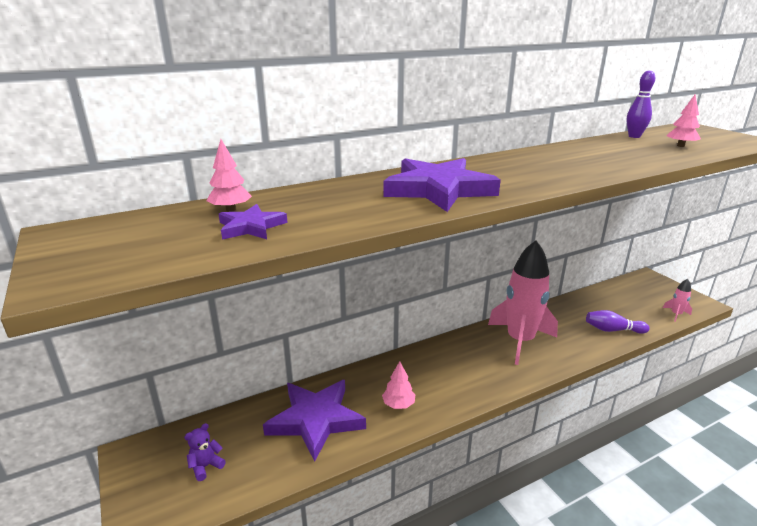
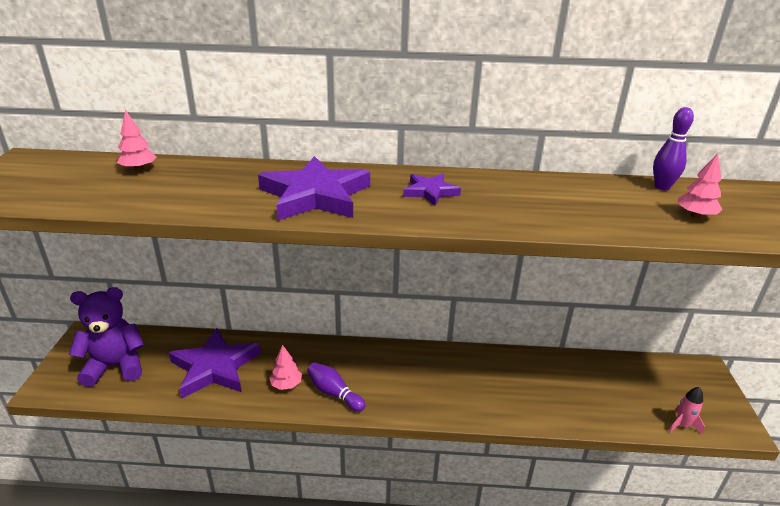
camera: 30 degrees right, 5 degrees up
(206, 466) = (115, 366): purple teddy bear -> purple teddy bear, size x2.27
(251, 227) = (124, 189): purple star -> purple star (430, 192)
(520, 341) = (459, 376): pink rocket -> none
(613, 330) = (576, 408): purple bowling pin -> purple bowling pin (334, 393)

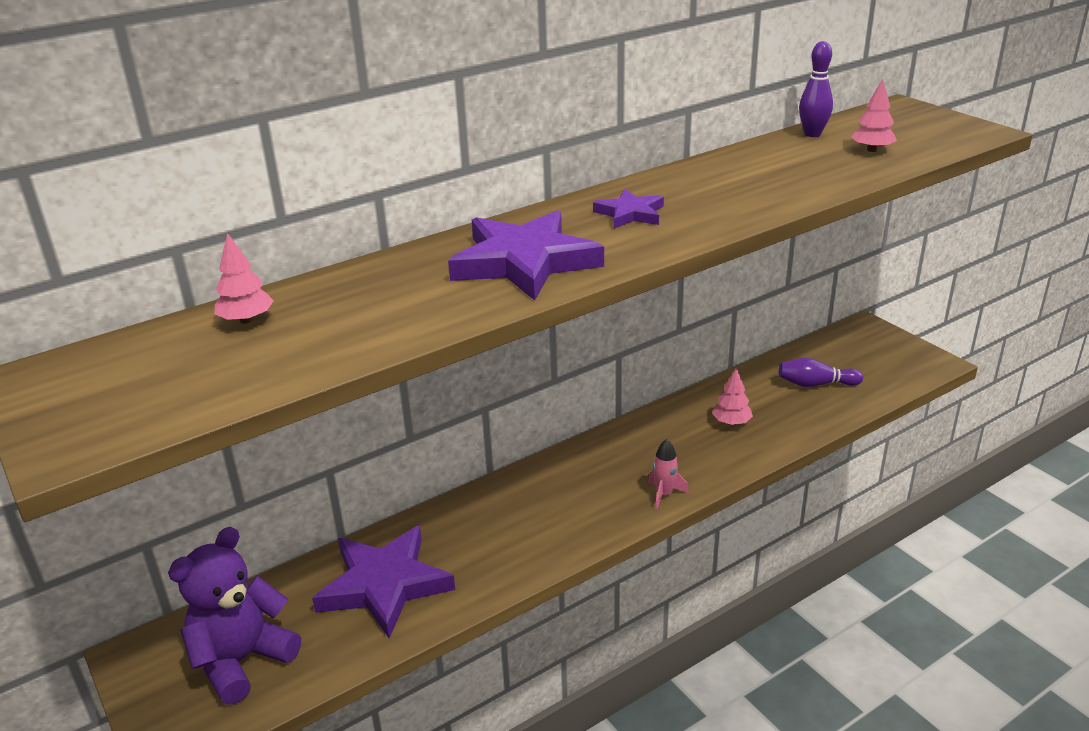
camera: 35 degrees left, 0 degrees up
(286, 384) = (498, 552): pink tree -> pink tree (731, 422)
(334, 393) = (563, 530): purple bowling pin -> purple bowling pin (815, 384)
(682, 425) = (895, 383): pink rocket -> pink rocket (664, 494)

